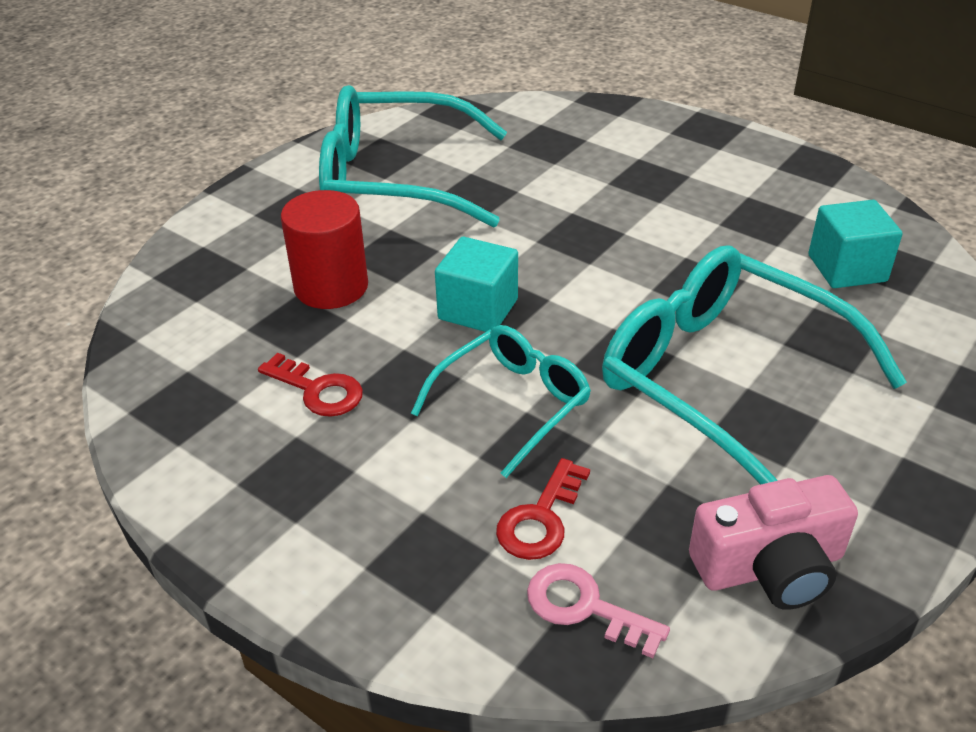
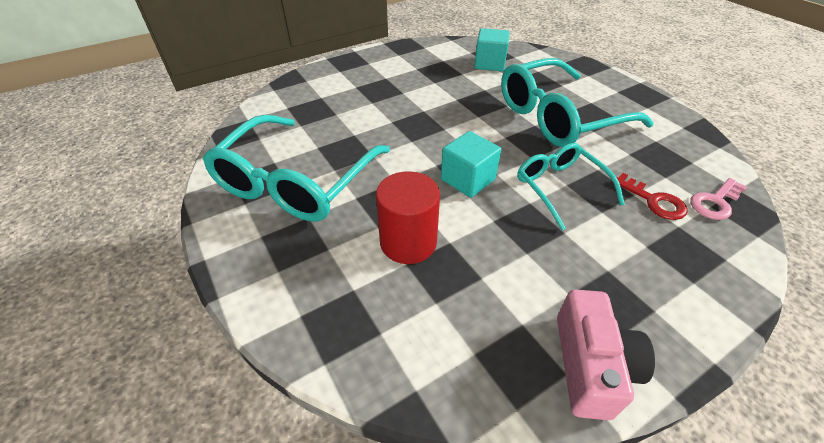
camera: 70 degrees left, 5 degrees up
(318, 390) = (524, 273): red key -> none
(770, 567) = (684, 142): pink camera -> pink camera (591, 365)

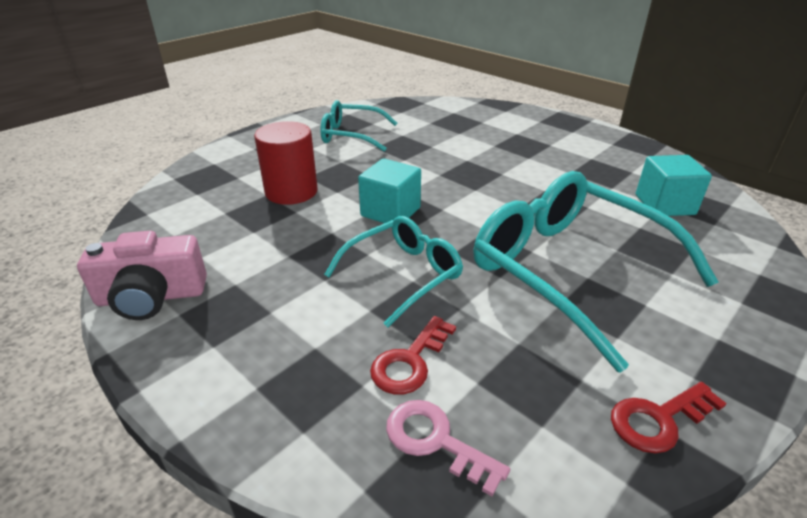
camera: 75 degrees right, 10 degrees down
(295, 182) = (351, 135): turquoise glasses -> turquoise glasses, size x0.57
(679, 126) = (658, 419): none -> red key

